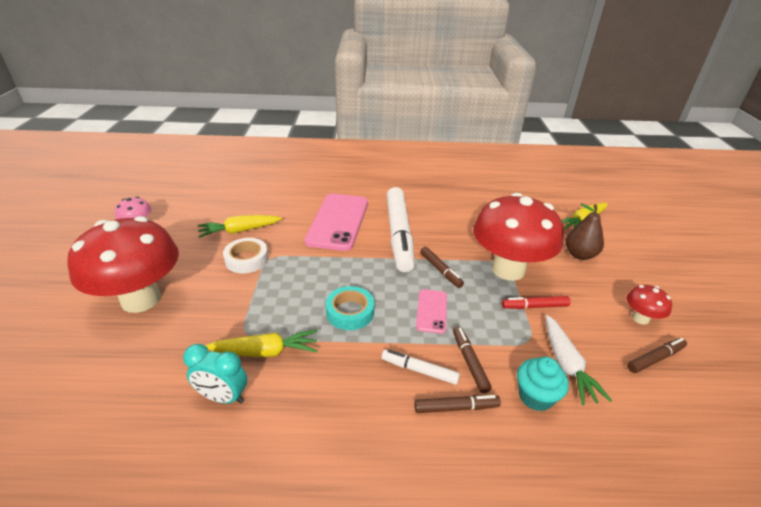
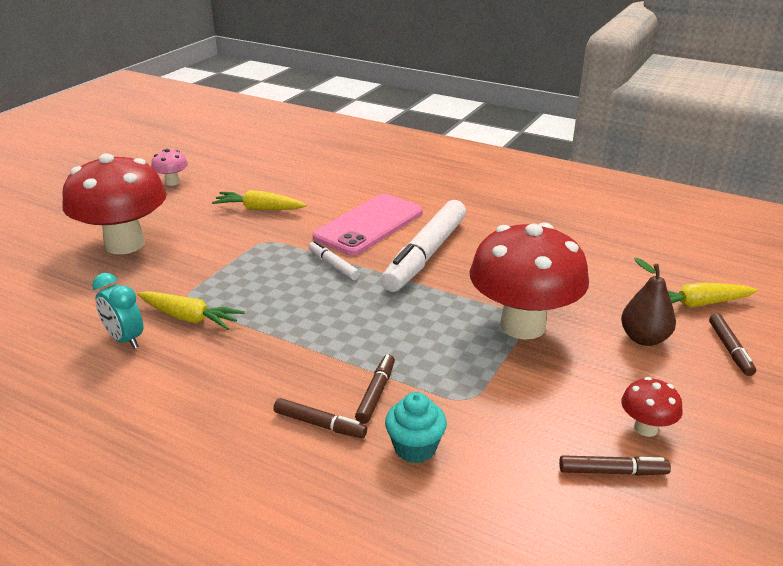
camera: 30 degrees right, 5 degrees down
(247, 259) = (243, 236): white tape -> none
(350, 312) = (298, 311): turquoise tape -> none
(419, 370) = (316, 382): white marker -> white marker (333, 265)
(431, 311) = (384, 336): pink phone -> none
(440, 270) = (436, 302): brown marker -> brown marker (730, 349)
(535, 306) = (513, 371): red marker -> none
(566, 365) = (486, 435): white carrot -> none

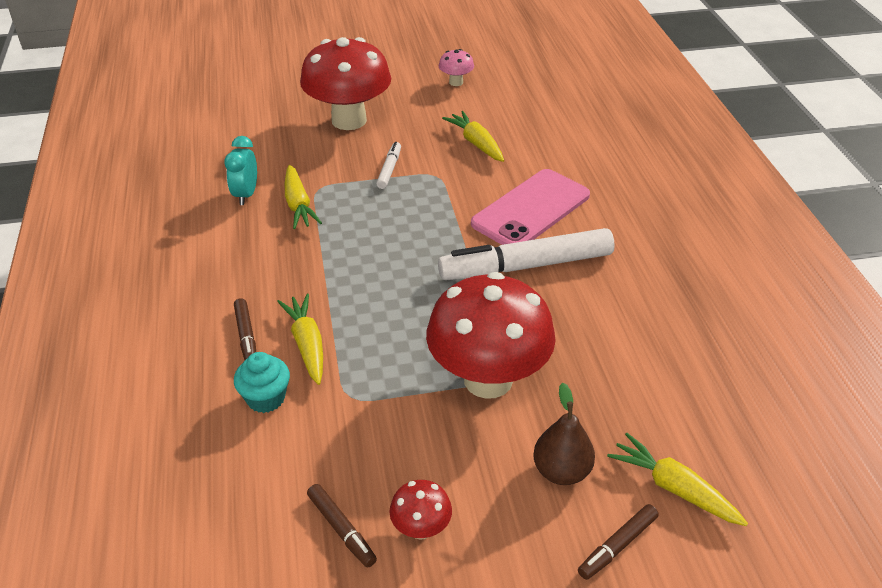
camera: 50 degrees right, 10 degrees up
(333, 265) = (445, 227): white marker -> white marker (389, 169)
(369, 225) = (531, 209): pink phone -> pink phone turned 45 degrees counterclockwise
(376, 393) = (307, 344): brown marker -> yellow carrot

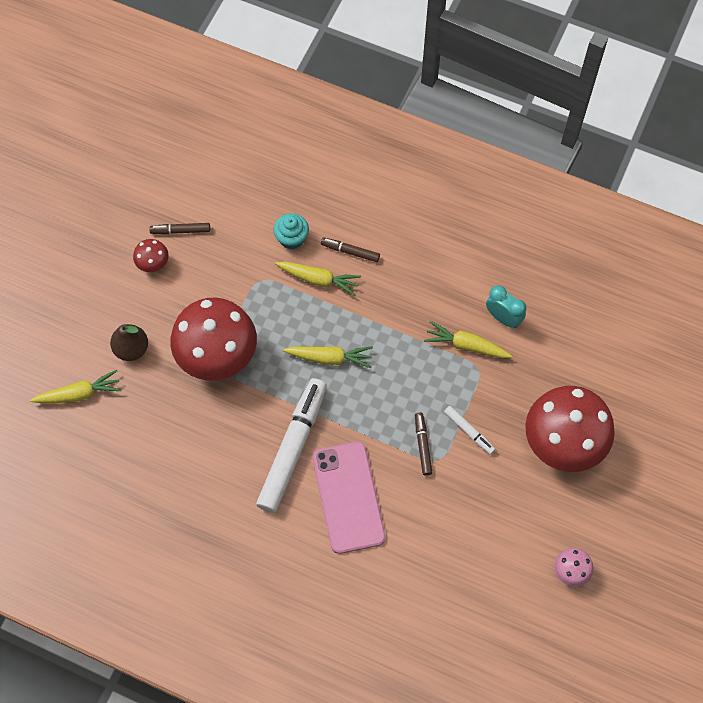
camera: 125 degrees right, 25 degrees up
(476, 143) = (461, 519): yellow carrot -> yellow carrot (330, 358)
(618, 546) = (74, 342): brown marker -> brown marker (422, 445)

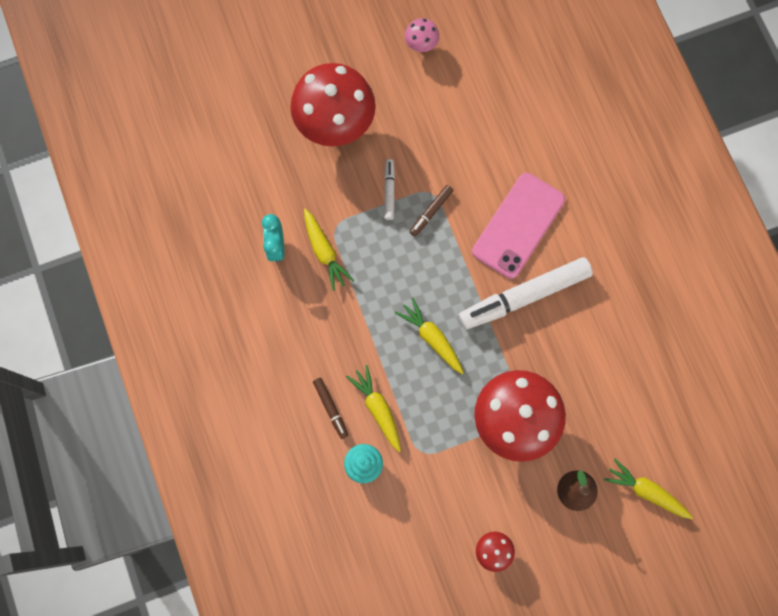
camera: 135 degrees left, 10 degrees up
(181, 231) = (444, 560): brown marker -> none

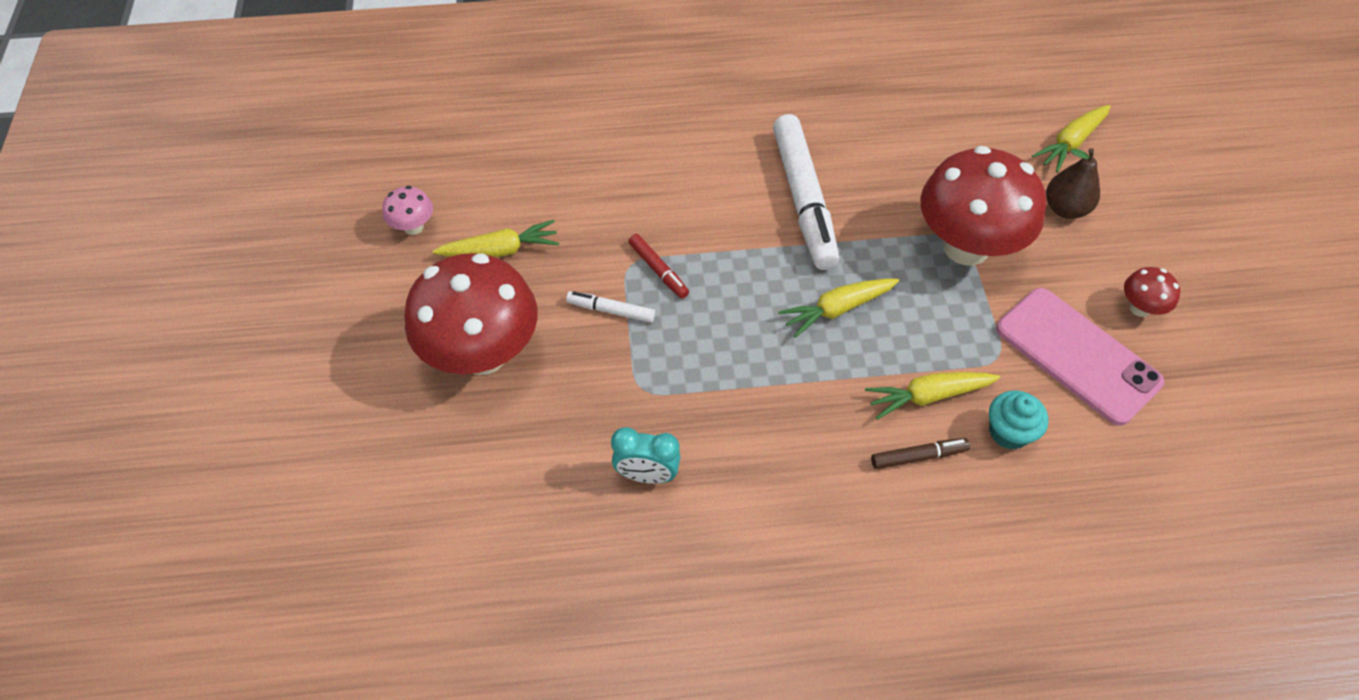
camera: 75 degrees left, 20 degrees down
(324, 252) = (676, 411): yellow carrot -> yellow carrot (501, 250)
(431, 212) = (658, 270): brown marker -> red marker
(518, 225) = (707, 184): pink phone -> pink phone (1077, 355)

